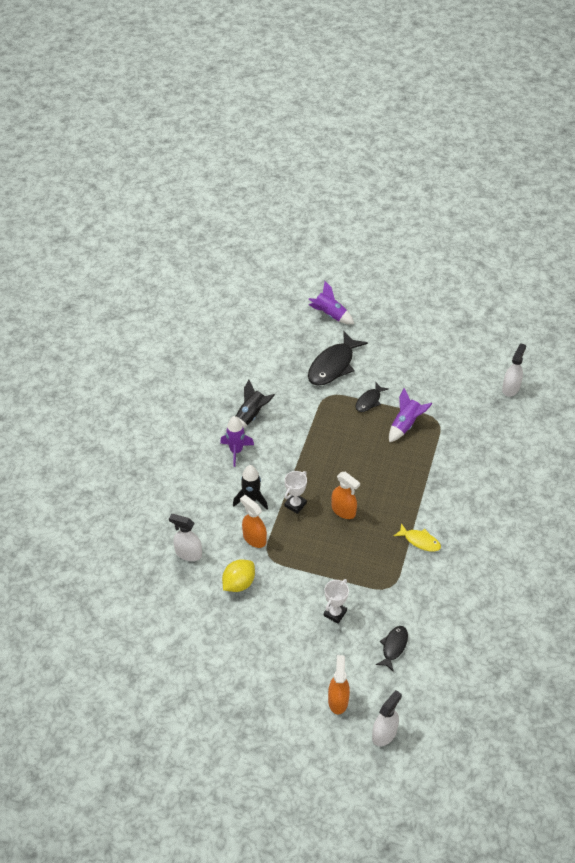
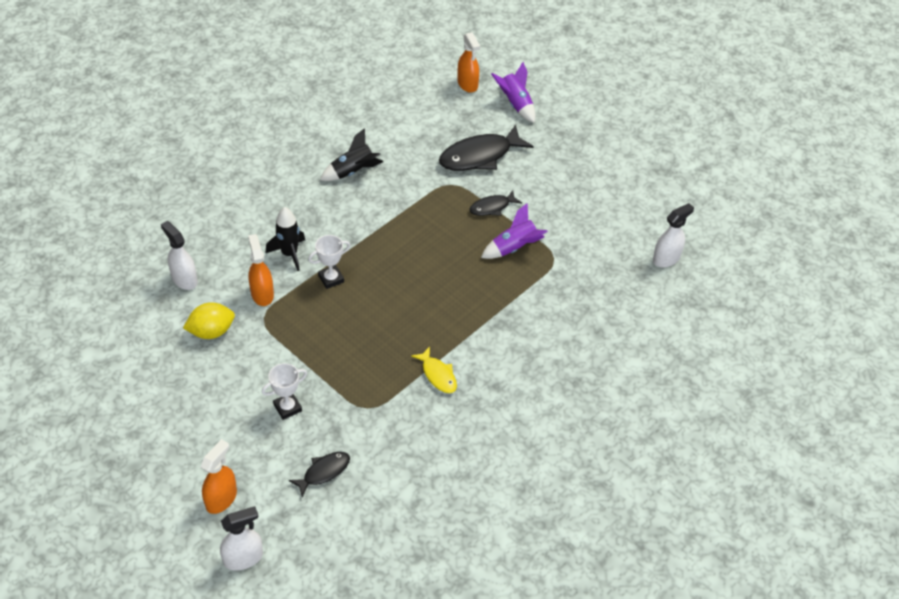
camera: 25 degrees right, 0 degrees up
(236, 451) = (311, 200): purple rocket -> none
(343, 511) = (378, 307): orange spray bottle -> orange spray bottle (467, 84)

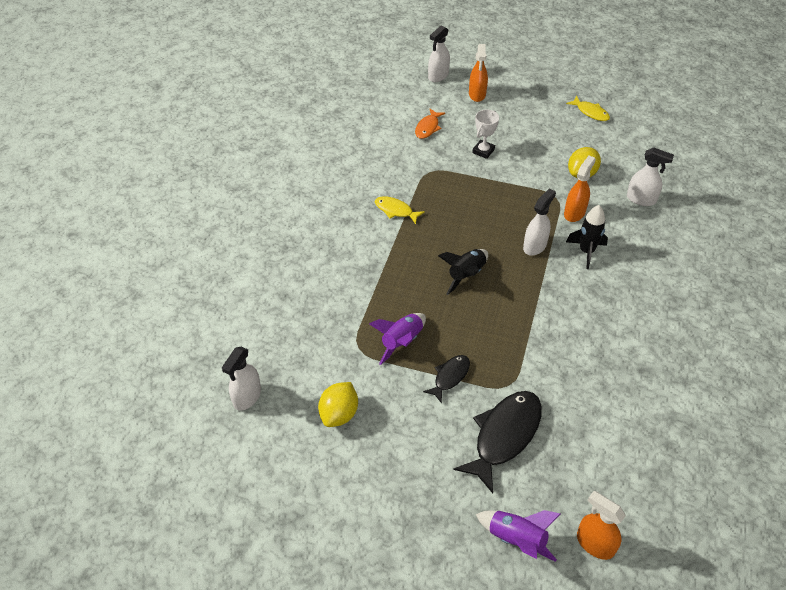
camera: 155 degrees right, 0 degrees up
(117, 405) = (590, 112): none -> yellow fish
(262, 294) = (574, 213): orange spray bottle -> orange spray bottle turned 105 degrees counterclockwise
(324, 472) = (428, 128): black fish -> orange fish
(331, 279) = (535, 246): white trophy -> white spray bottle
(353, 172) = (610, 354): black rocket -> black rocket (466, 275)
(596, 217) = (339, 414): none -> yellow lemon

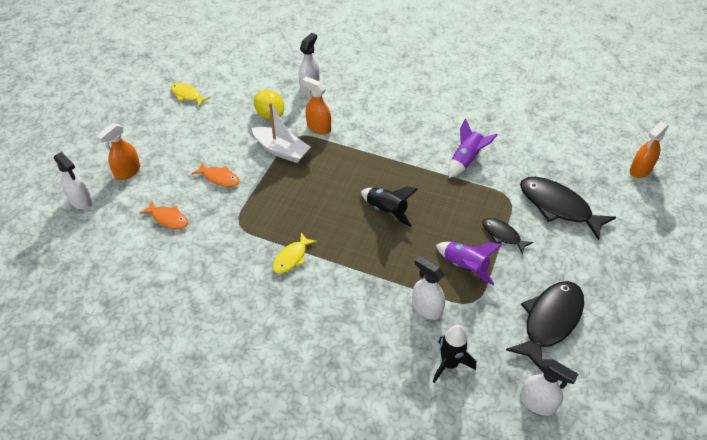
camera: 85 degrees left, 0 degrees up
(339, 414) = (549, 321): yellow lemon -> black fish
(477, 94) = (127, 172): orange spray bottle -> orange spray bottle turned 120 degrees clockwise
(483, 151) = (219, 178): white trophy -> orange fish
(516, 539) = (646, 212): purple rocket -> purple rocket (466, 160)
(531, 188) = (281, 150): none -> white boat
(535, 246) = (355, 159): white spray bottle -> white spray bottle (426, 308)
(586, 251) = (366, 128): black rocket -> black rocket (449, 364)
(590, 112) = (187, 95): yellow fish -> yellow fish turned 105 degrees counterclockwise

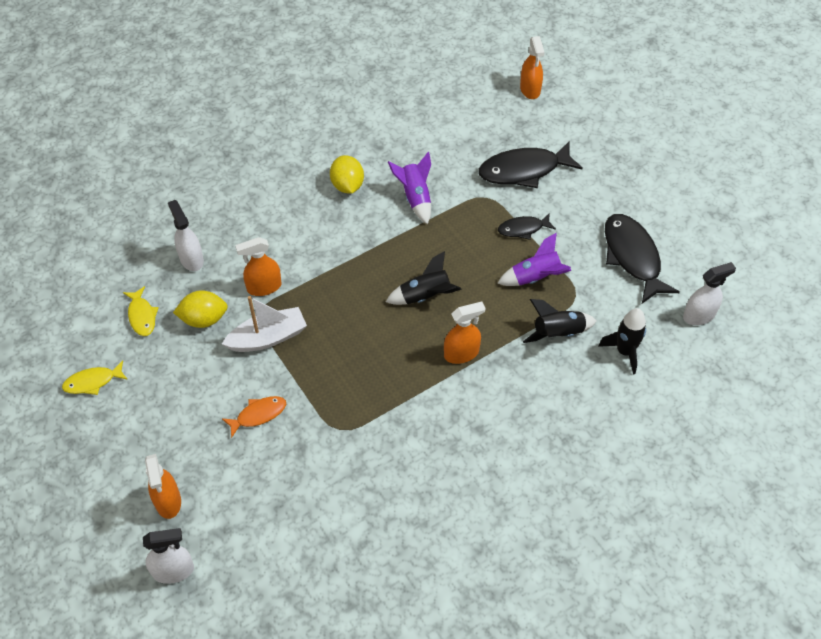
camera: 55 degrees left, 5 degrees up
(168, 218) = (277, 492): orange fish -> none
(291, 258) = (421, 406): yellow fish -> yellow fish (142, 316)
(355, 257) = (461, 353): none -> orange spray bottle
(426, 308) = (558, 333): white spray bottle -> black rocket
(439, 121) = (347, 185): none -> yellow lemon

